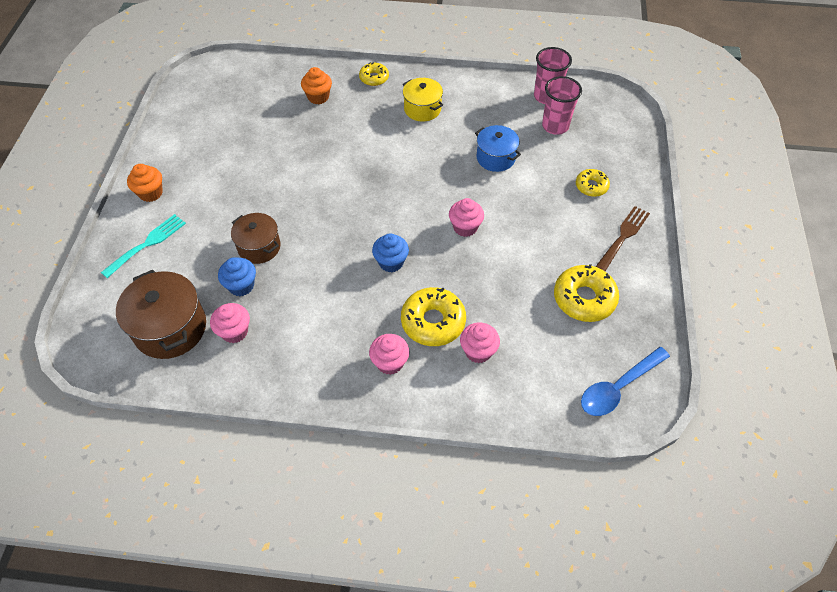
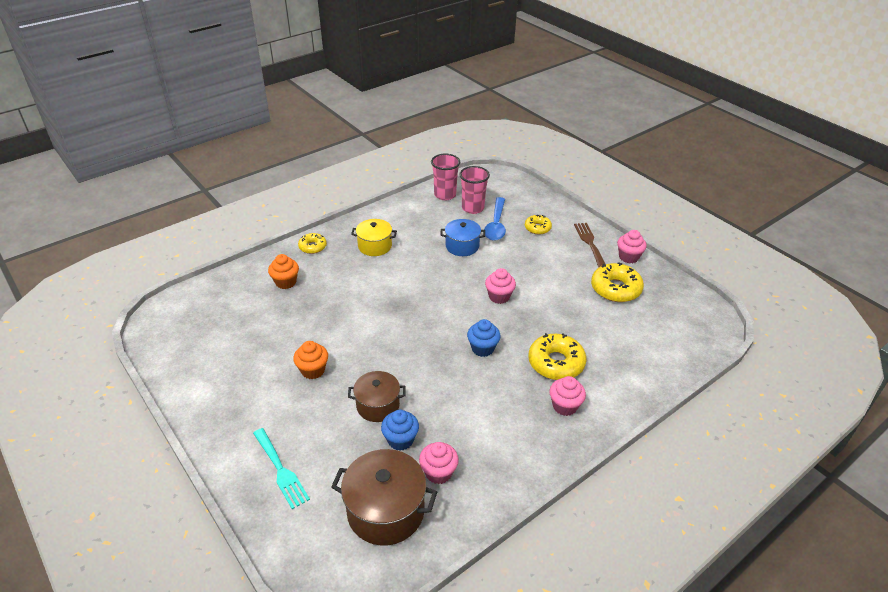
camera: 45 degrees left, 15 degrees down
(147, 244) = (281, 470): turquoise fork -> turquoise fork turned 150 degrees clockwise
(151, 193) = (231, 434): orange cupcake -> orange cupcake (313, 370)
(478, 351) = (603, 359): pink cupcake -> pink cupcake (628, 257)
(618, 387) = (693, 321): blue spoon -> blue spoon (496, 225)

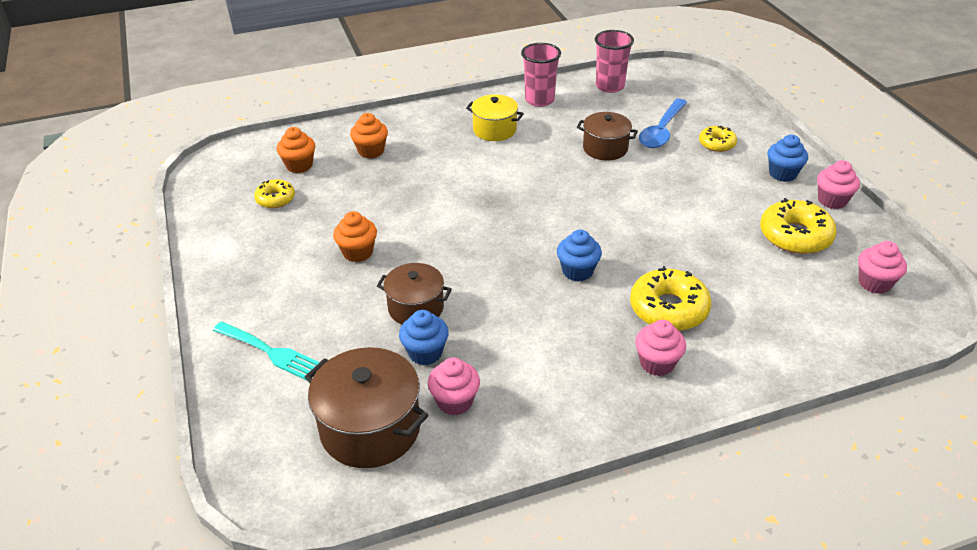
camera: 20 degrees right, 0 degrees up
(232, 306) = (299, 165): none -> orange cupcake
(281, 470) = (271, 352): turquoise fork -> turquoise fork turned 45 degrees counterclockwise
(312, 247) = (420, 118): yellow donut -> yellow donut (275, 199)
(462, 246) = (605, 148): blue pot -> brown pot
(473, 208) = (639, 107): pink cup -> pink cup (539, 100)
(499, 297) = (627, 215): pink cupcake -> pink cupcake (874, 283)
(589, 243) = (782, 174): brown fork -> blue cupcake

